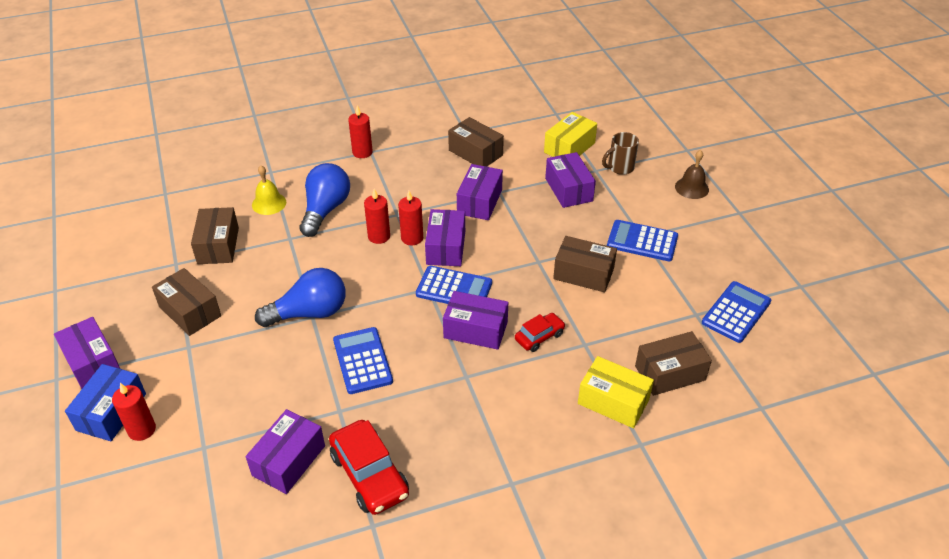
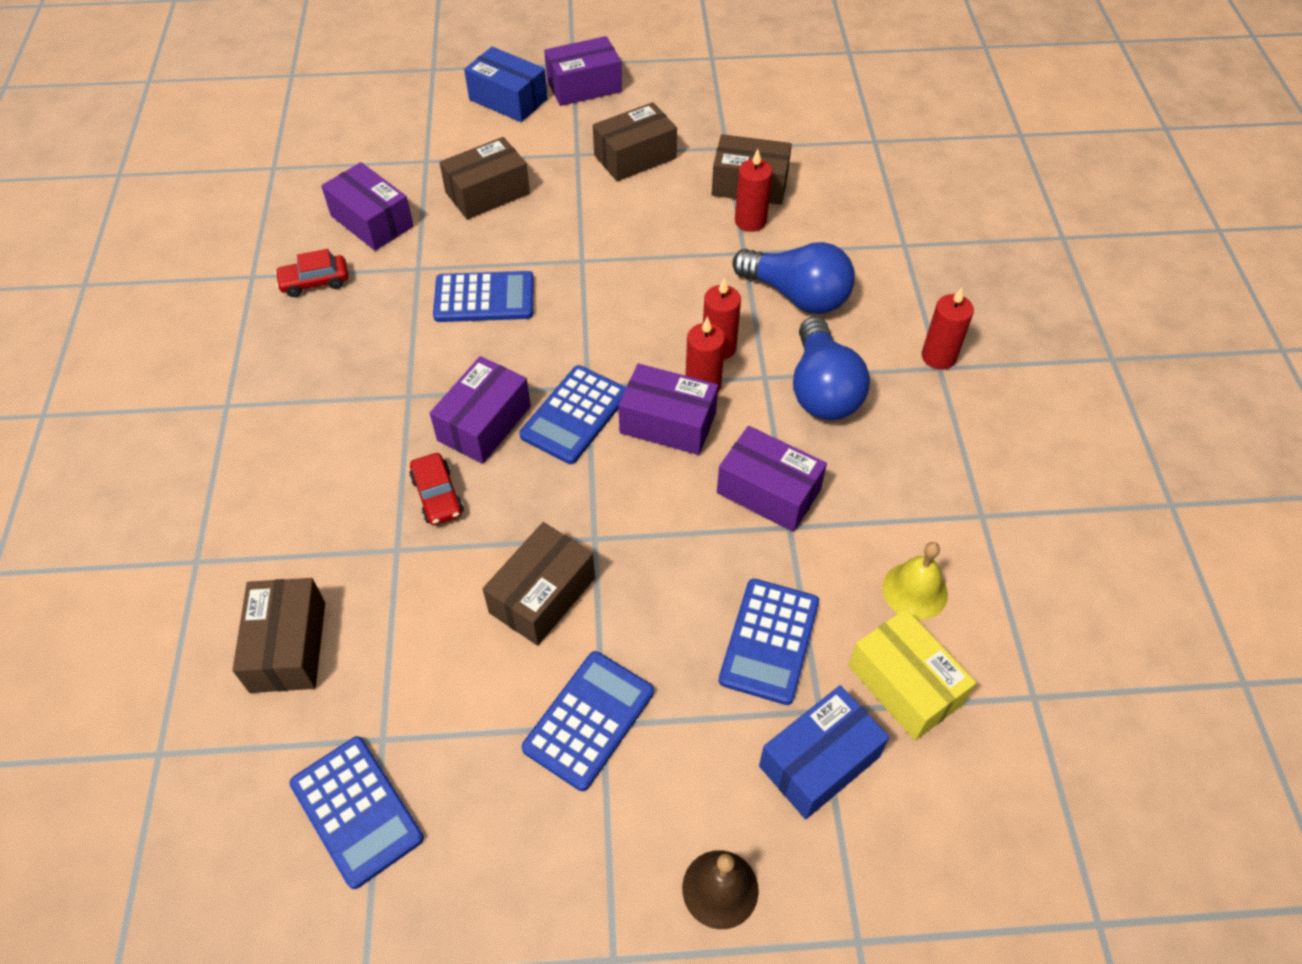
camera: 105 degrees right, 10 degrees up
(142, 429) = (473, 119): red candle -> red candle (750, 221)
(269, 203) = (828, 237): yellow bell -> yellow bell (915, 591)
(309, 313) = (589, 258): blue light bulb -> blue light bulb (822, 390)
(369, 475) = (315, 282): red car -> red car, size x0.58
(475, 153) = (912, 517): brown box -> brown box (487, 193)
(568, 189) = (769, 641): purple box -> blue calculator
(613, 401) = (279, 551): yellow box -> none
(619, 168) = (819, 761): brown mug -> blue box

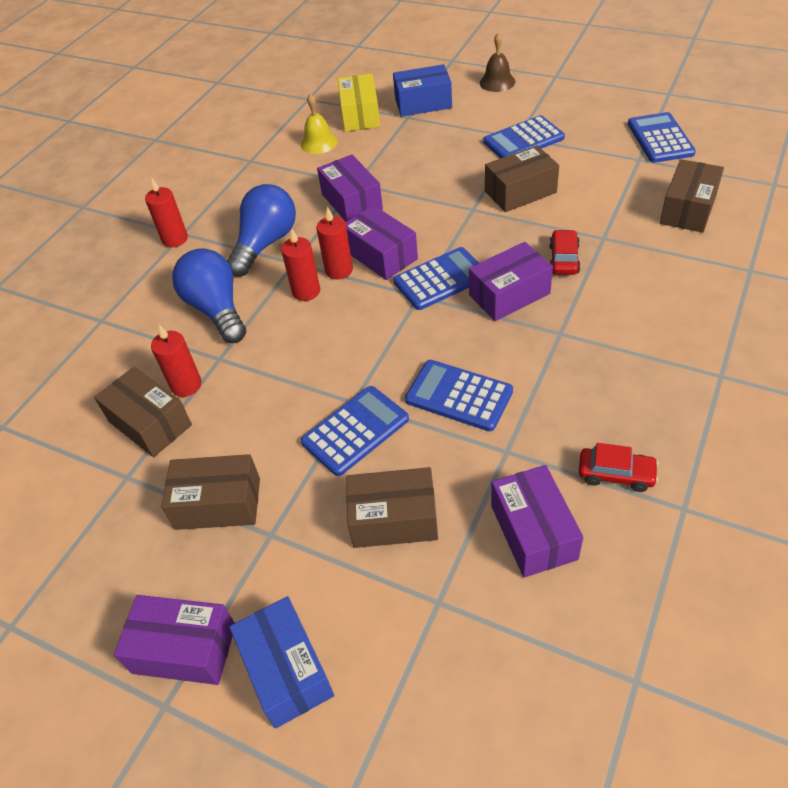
camera: 145 degrees left, 5 degrees down
(769, 641) = (409, 144): blue calculator -> blue calculator (355, 431)

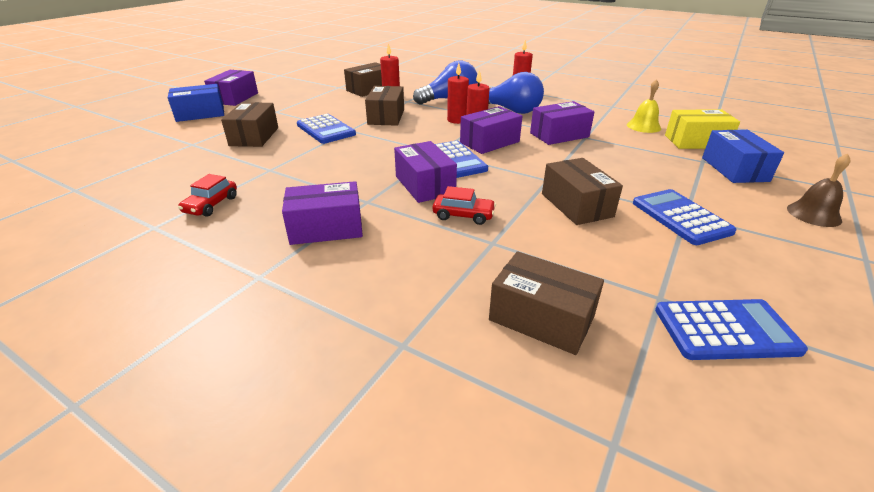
camera: 90 degrees right, 15 degrees down
(218, 503) = (305, 102): brown box -> brown box (386, 117)
(459, 396) = (329, 158): blue calculator -> none
(533, 532) = (202, 171): purple box -> purple box (326, 228)

